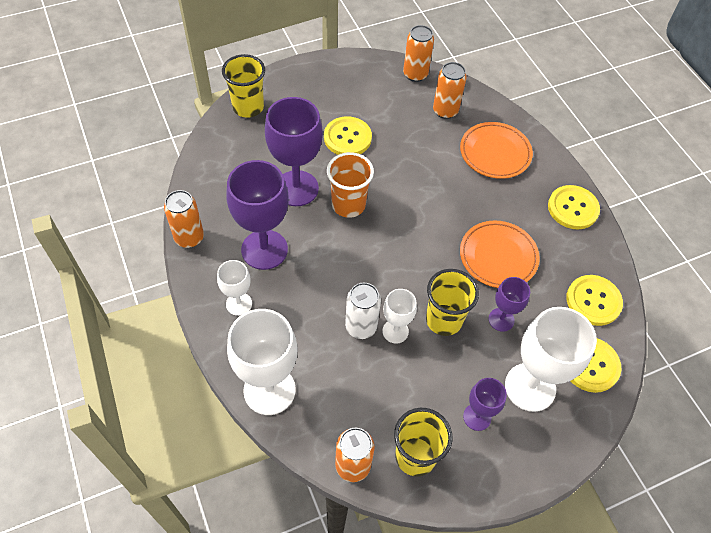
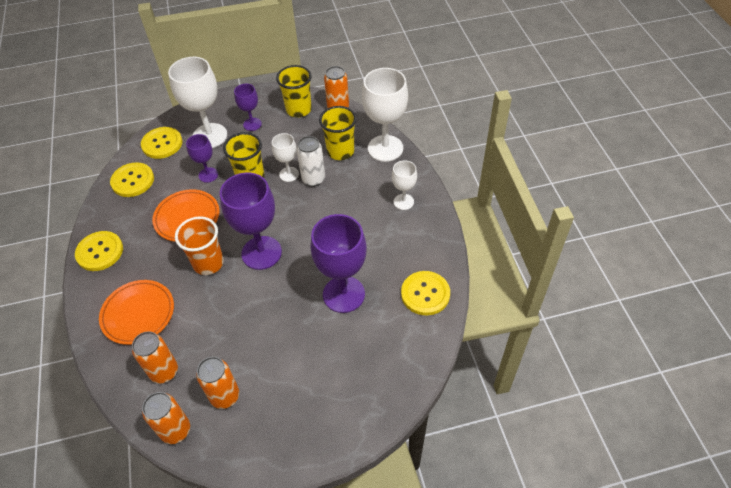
camera: 165 degrees left, 5 degrees down
(189, 238) = (444, 256): orange can -> orange can (225, 396)
(248, 107) = (383, 399): yellow cup -> yellow cup (340, 151)
(264, 249) = (380, 240): purple goblet -> purple goblet (261, 253)
(347, 138) = (281, 346): yellow button -> yellow button (425, 294)
(348, 205) = (298, 273): orange cup -> orange cup (208, 263)

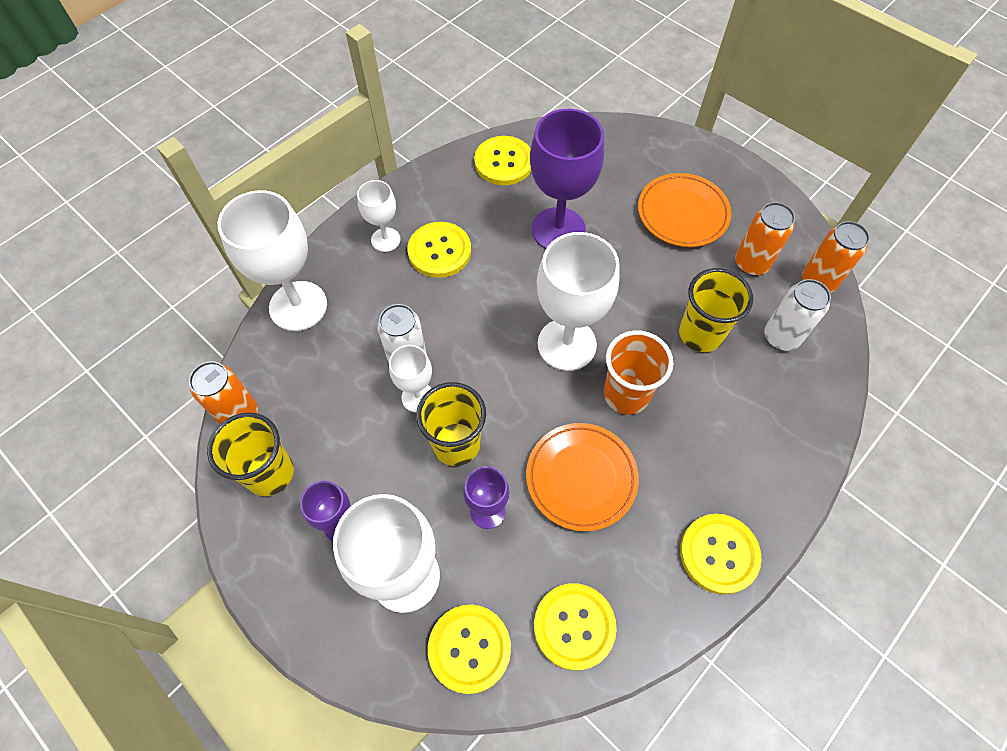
camera: 125 degrees left, 10 degrees up
(138, 314) = (750, 420): orange plate -> orange plate (682, 213)
(164, 371) = (781, 337): orange can -> white can
(261, 253) = (567, 344): purple goblet -> white goblet
(340, 151) = (335, 357): yellow cup -> yellow cup (700, 334)
(375, 224) = (439, 251): none -> yellow button

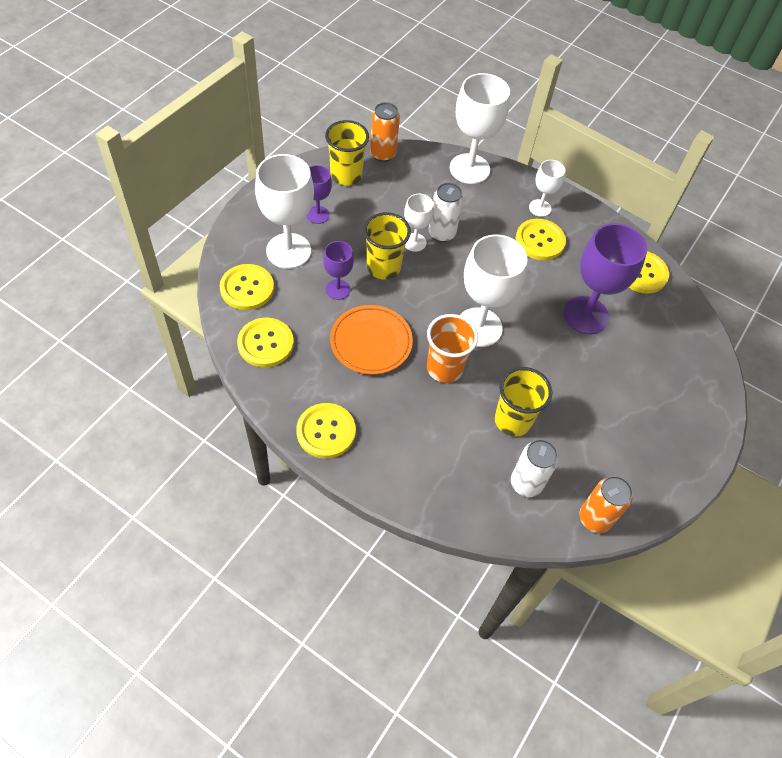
camera: 75 degrees right, 5 degrees down
(682, 213) = (635, 406): orange plate -> none
(751, 263) = (597, 462): orange can -> none

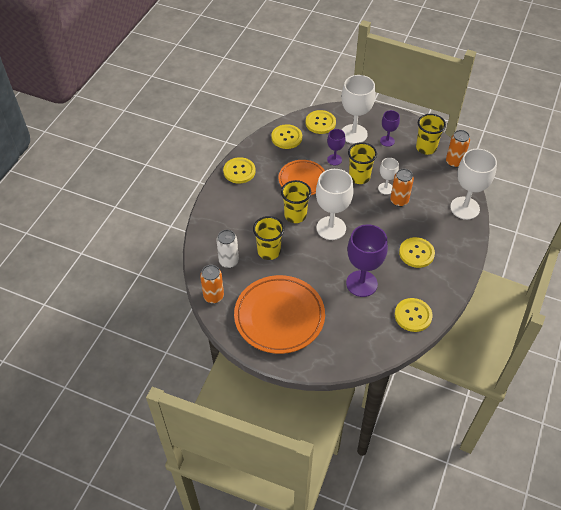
camera: 85 degrees right, 5 degrees down
(442, 233) = (399, 201): white can -> orange can
(444, 368) = (295, 215): orange cup -> yellow cup
(540, 208) = (447, 251): white goblet -> none
(638, 431) = (279, 316): none -> orange plate

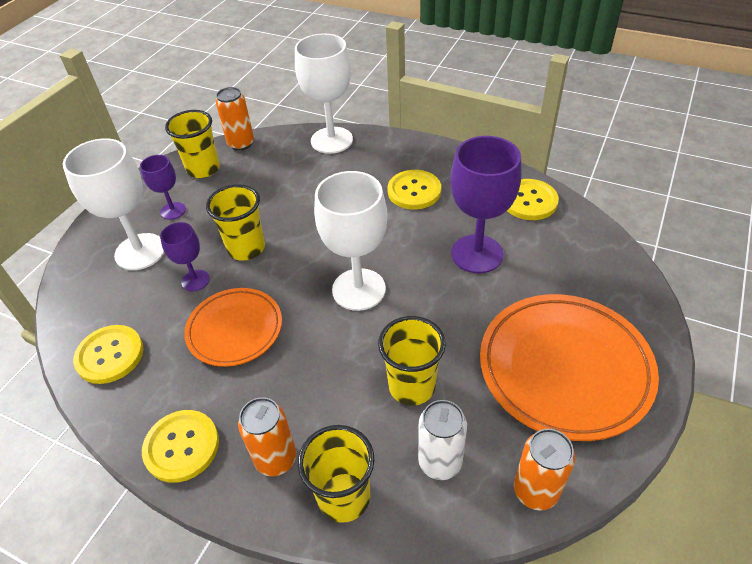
camera: 85 degrees left, 5 degrees down
(295, 215) = (323, 342): yellow cup -> yellow cup (344, 497)
(320, 123) = (91, 299): yellow button -> none
(385, 188) = (279, 217): white goblet -> none
(399, 201) = (308, 203): orange can -> orange can (276, 459)

